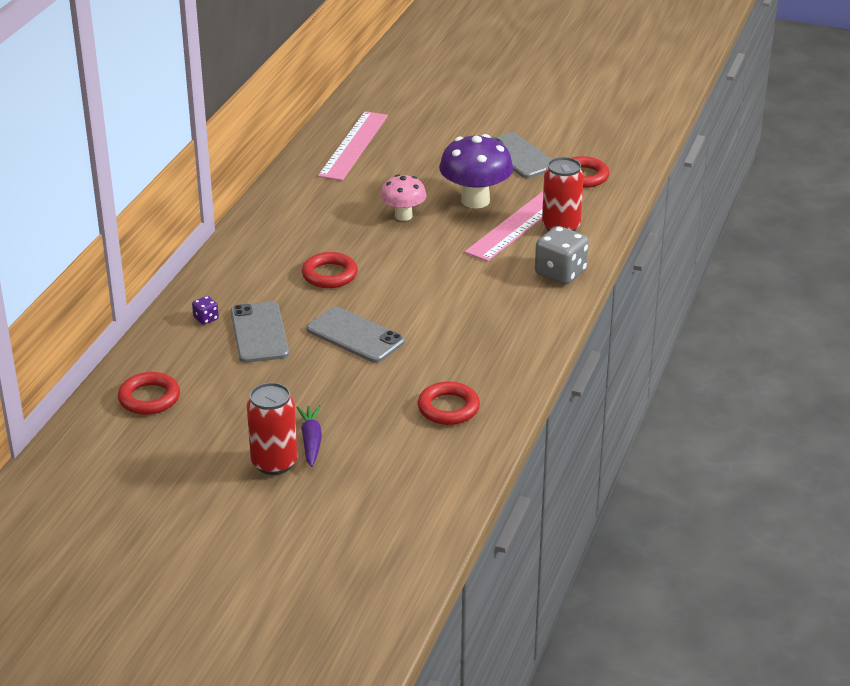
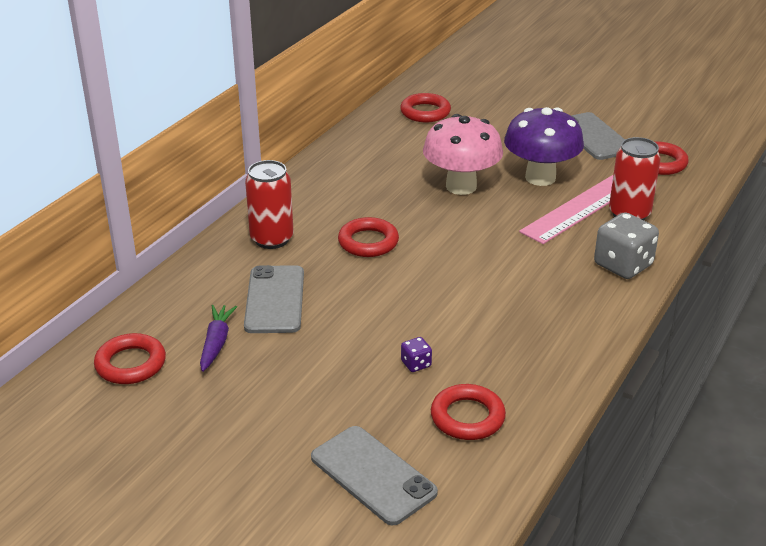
camera: 10 degrees right, 0 degrees up
(206, 318) = (223, 277): purple dice -> purple dice (416, 364)
(274, 463) = (244, 465): red can -> red can (272, 239)
(311, 441) = (296, 441): purple carrot -> purple carrot (216, 343)
(353, 145) = (425, 112): pink ruler -> red ring
(355, 335) = (379, 314): grey phone -> grey phone (373, 475)
(403, 216) = (461, 186): pink mushroom -> pink mushroom, size x1.62

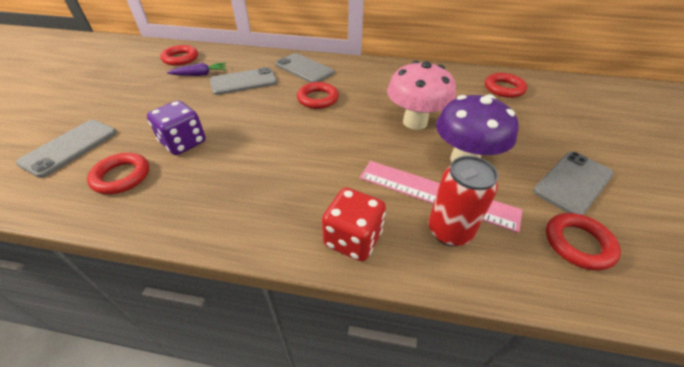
camera: 70 degrees right, 10 degrees up
(272, 239) = (304, 69): red can -> grey phone
(416, 364) = (183, 143): purple dice -> purple dice, size x2.12
(623, 265) = (353, 239): grey dice -> red dice

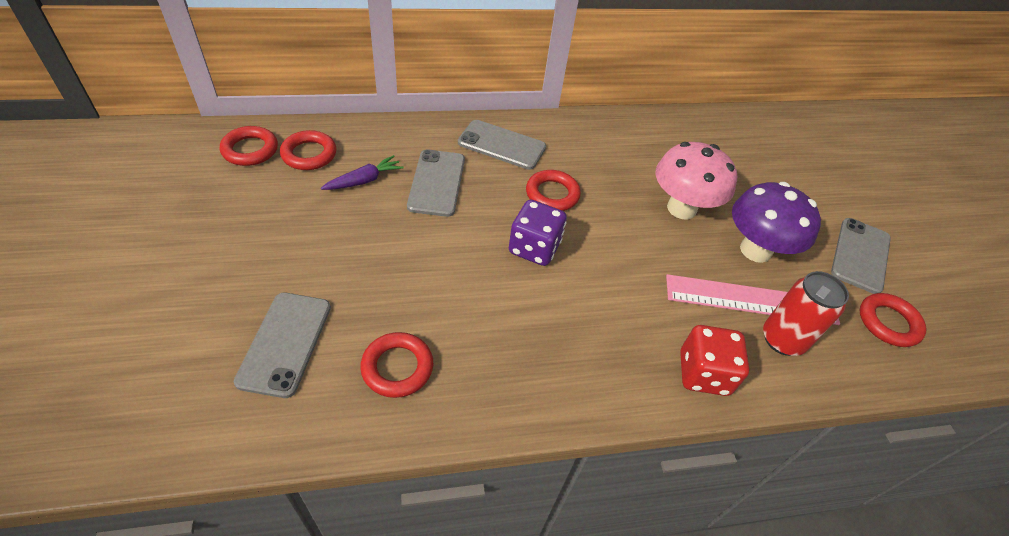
camera: 25 degrees left, 5 degrees up
(183, 143) = (435, 299): purple dice -> purple dice (534, 248)
(243, 82) = (436, 183): grey phone -> grey phone turned 45 degrees counterclockwise
(504, 88) = (748, 139): red ring -> red ring (250, 150)

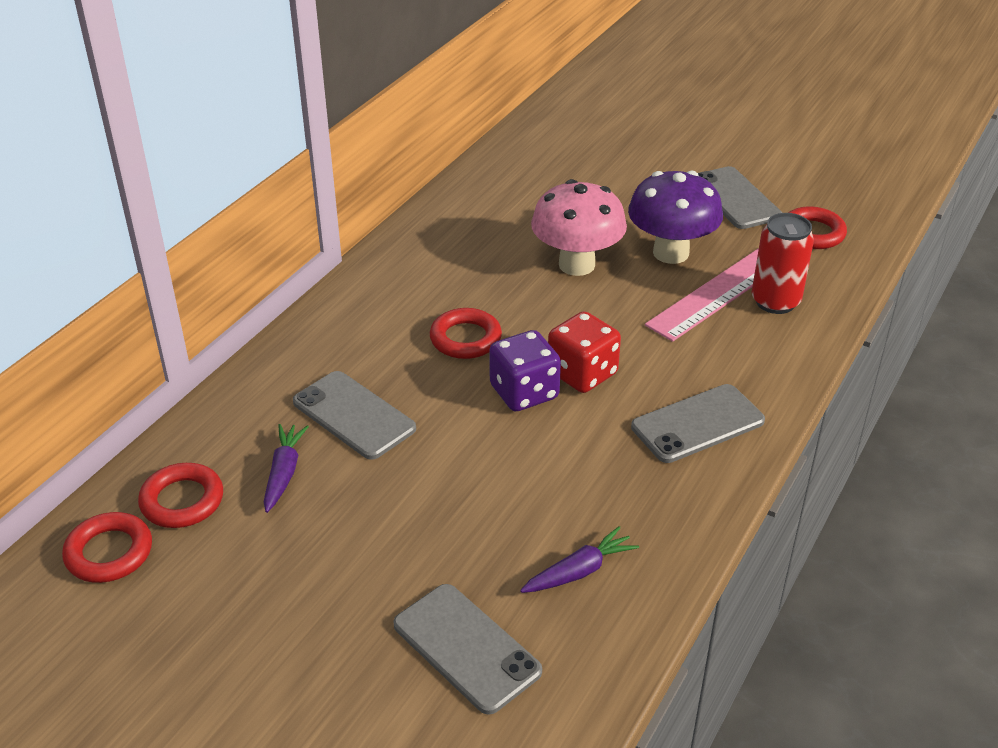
camera: 45 degrees left, 10 degrees down
(397, 367) = (579, 571): red ring -> purple carrot
(501, 145) = (351, 335): grey phone -> grey phone (697, 424)
(703, 373) = (766, 369): red dice -> red dice (582, 374)

